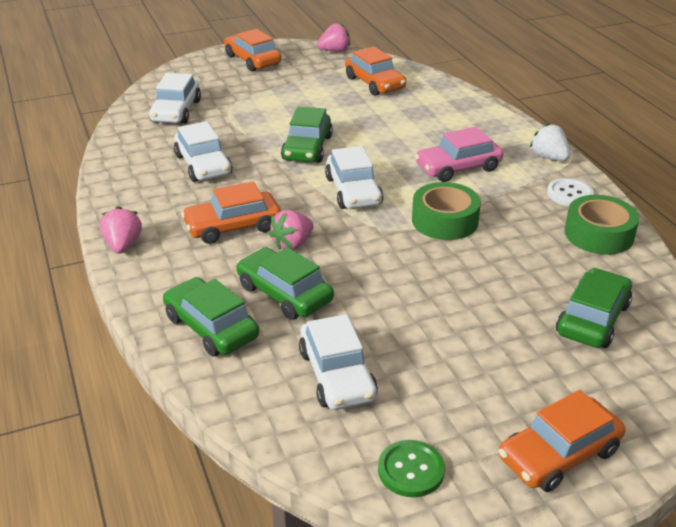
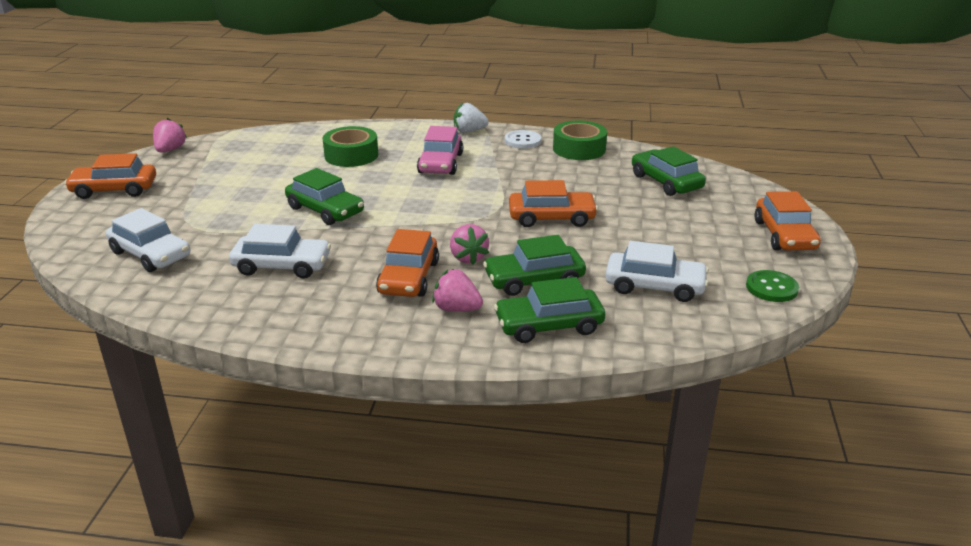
camera: 60 degrees left, 5 degrees down
(123, 245) = (372, 343): pink strawberry -> pink strawberry (456, 309)
(353, 191) = (421, 211): white car -> none
(374, 83) = (260, 152): orange car -> orange car (551, 218)
(444, 221) = (505, 190): green tape -> green tape (351, 155)

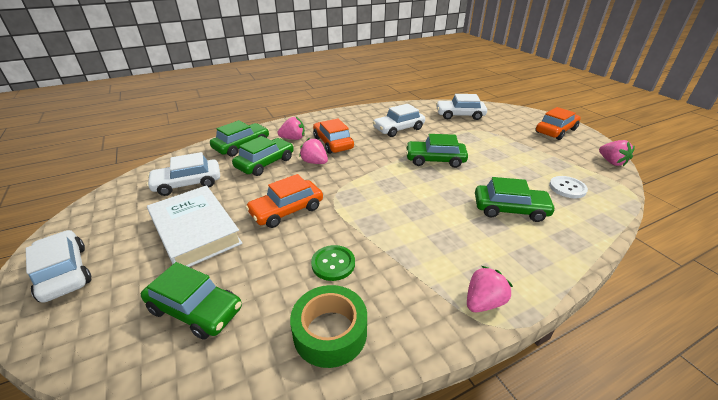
camera: 145 degrees right, 5 degrees up
(351, 155) = (510, 209): green tape -> green car
(440, 163) = (434, 232): pink car -> none
(469, 131) = (483, 302): white strawberry -> pink strawberry
(522, 141) = (407, 314): white button -> white button (567, 188)
(655, 229) = (195, 231): none -> white book
(771, 288) = (99, 210): green button -> green button (333, 264)
(784, 235) = (64, 273): orange car -> white car

